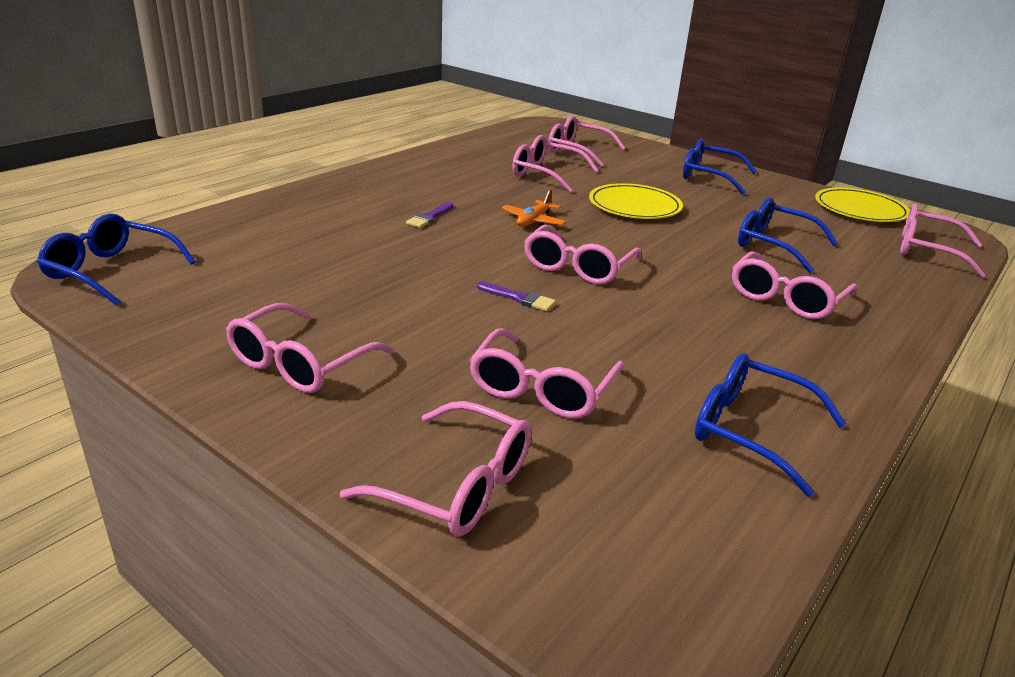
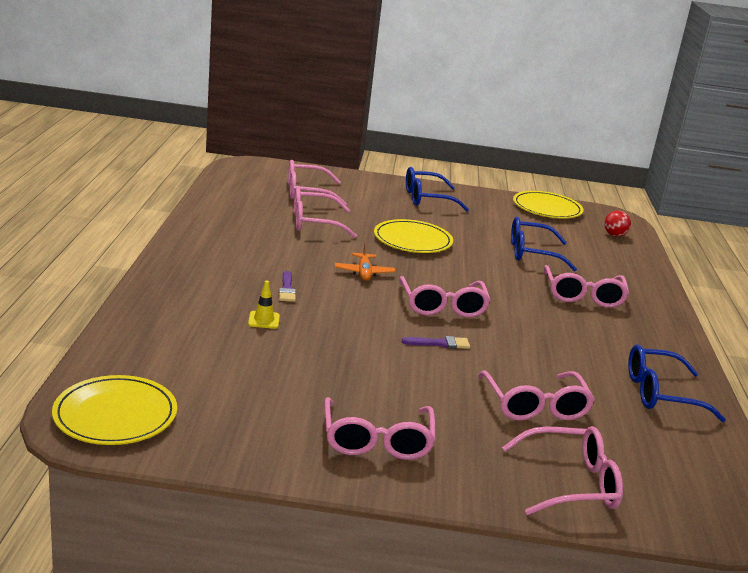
camera: 35 degrees left, 5 degrees down
(112, 271) = (115, 415): blue glasses -> yellow plate
(365, 235) = (264, 320): none -> yellow traffic cone
(927, 251) = (614, 235): pink glasses -> red ball

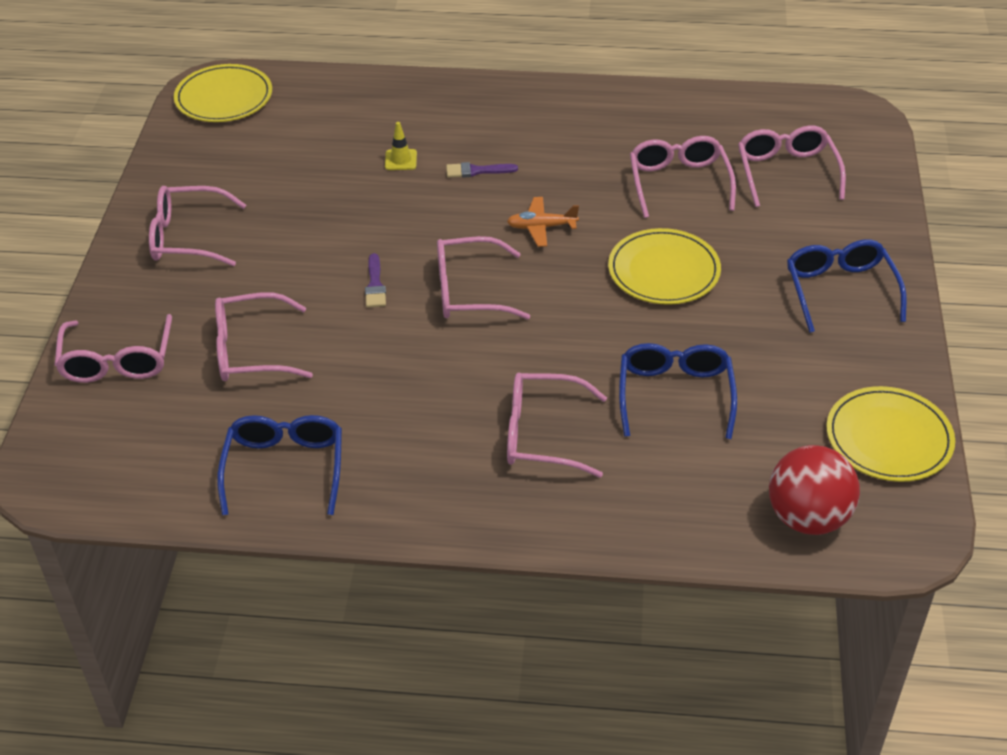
camera: 95 degrees right, 20 degrees up
(614, 235) = (807, 517): red ball -> red ball, size x1.89

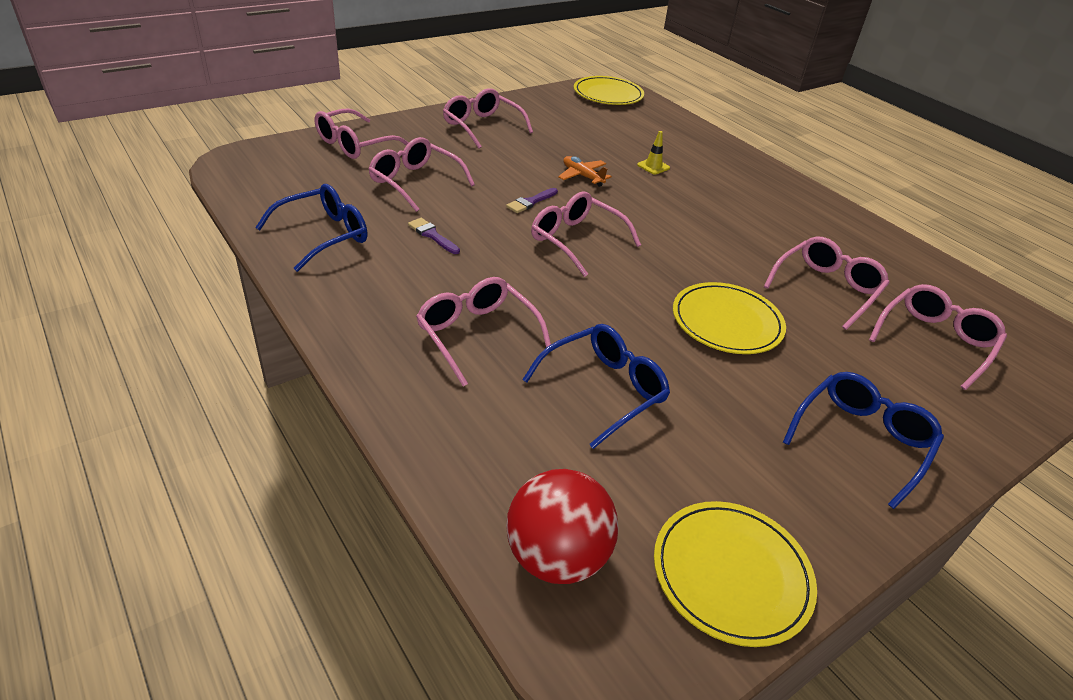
camera: 45 degrees right, 5 degrees down
(477, 171) = (690, 197): purple brush -> purple brush (432, 235)
(541, 227) = (681, 245): orange plane -> orange plane (582, 176)

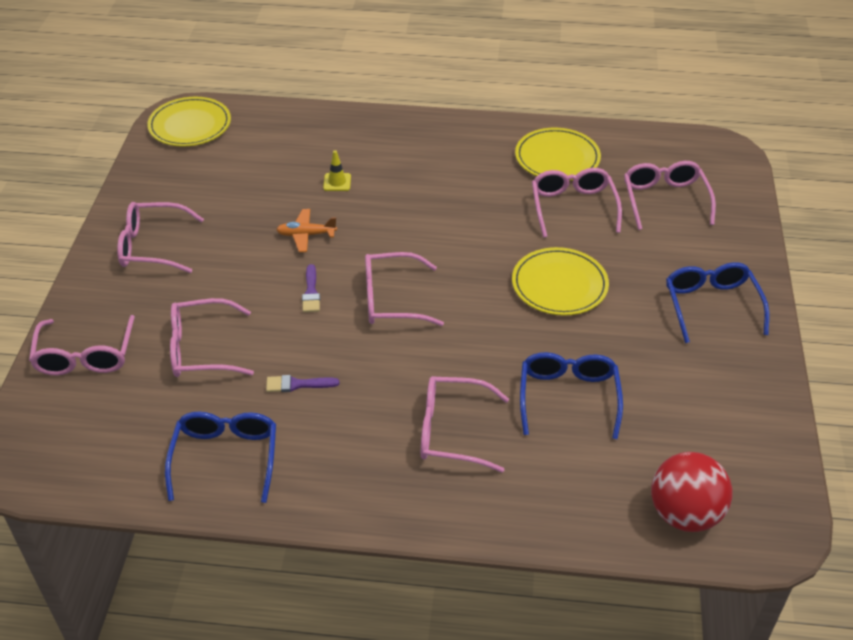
camera: 45 degrees left, 5 degrees up
(731, 574) = (755, 441): yellow plate -> yellow plate (557, 158)

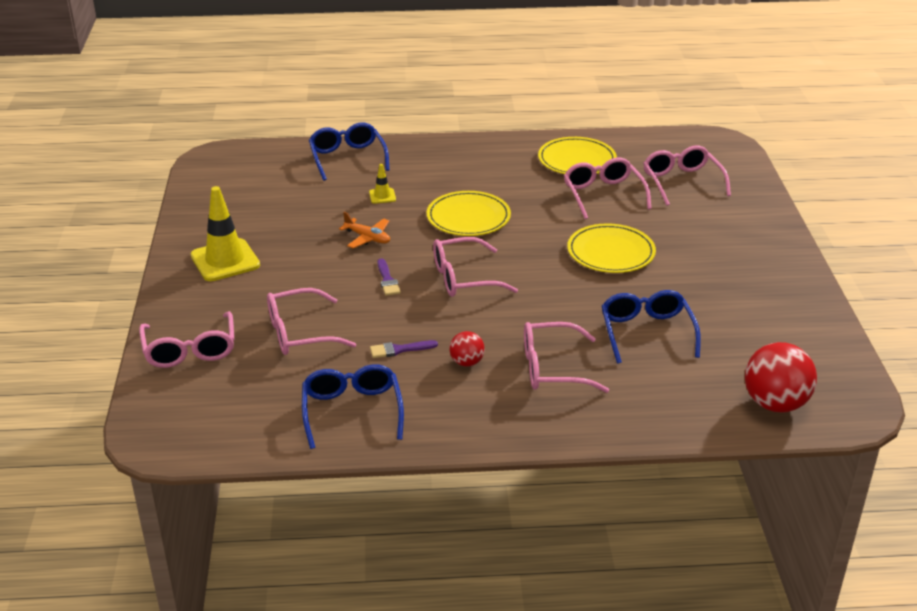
camera: 10 degrees left, 10 degrees down
(153, 246) = (225, 260): pink glasses -> yellow traffic cone
(190, 125) = (227, 165): yellow plate -> yellow plate (468, 217)
(306, 235) = (367, 238): orange plane -> orange plane turned 135 degrees counterclockwise
(363, 411) = (466, 362): none -> red ball
(711, 306) = (748, 254): blue glasses -> blue glasses (347, 158)

